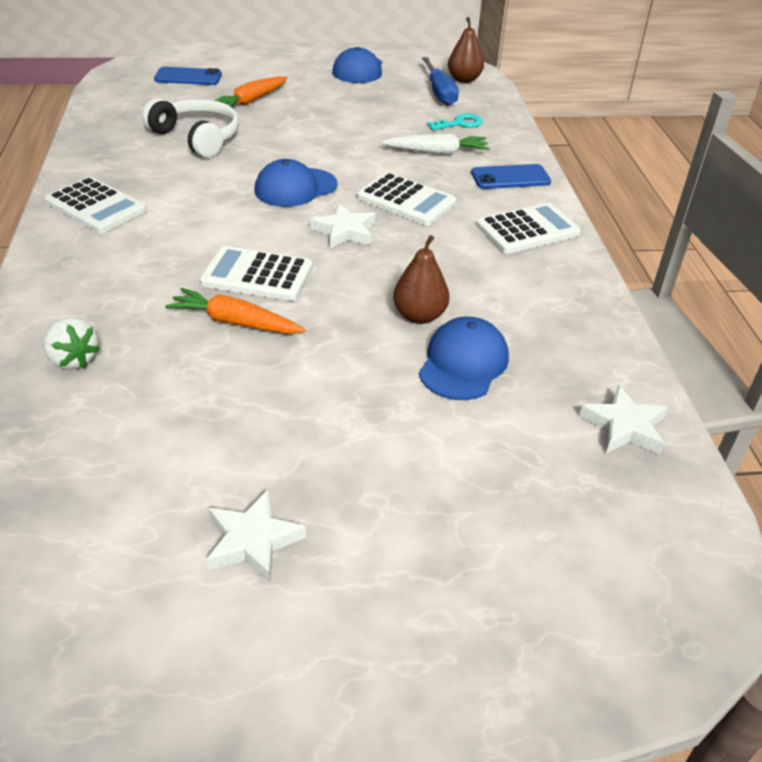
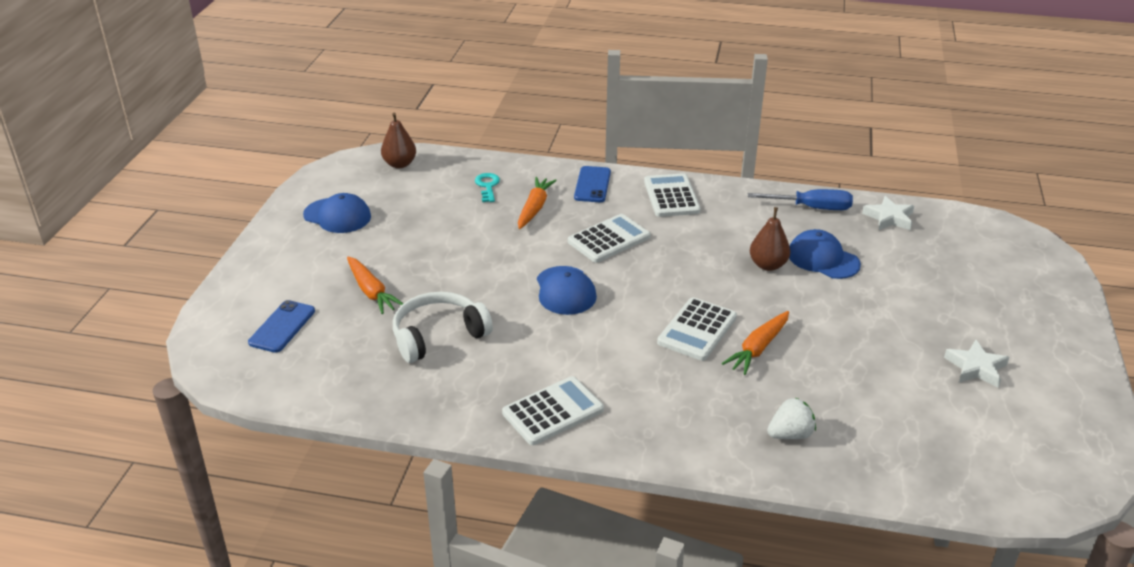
camera: 70 degrees left, 5 degrees down
(345, 231) = (646, 277): white star -> none
(437, 152) = (534, 208): white carrot -> orange carrot
(439, 93) = (420, 182): blue screwdriver -> blue screwdriver (811, 208)

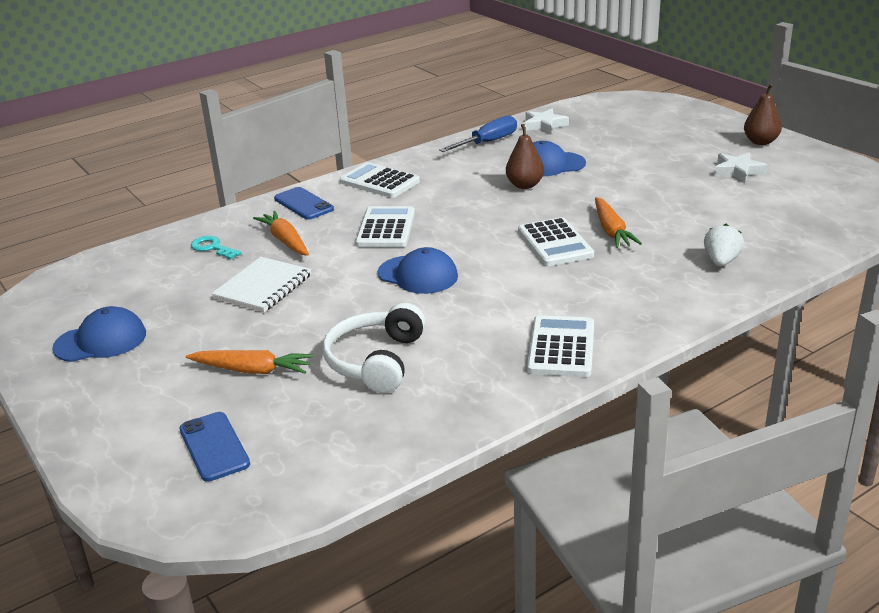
camera: 45 degrees left, 5 degrees down
(399, 164) = (91, 275): brown pear -> brown pear (760, 142)
(467, 236) = (263, 287): none -> white notebook

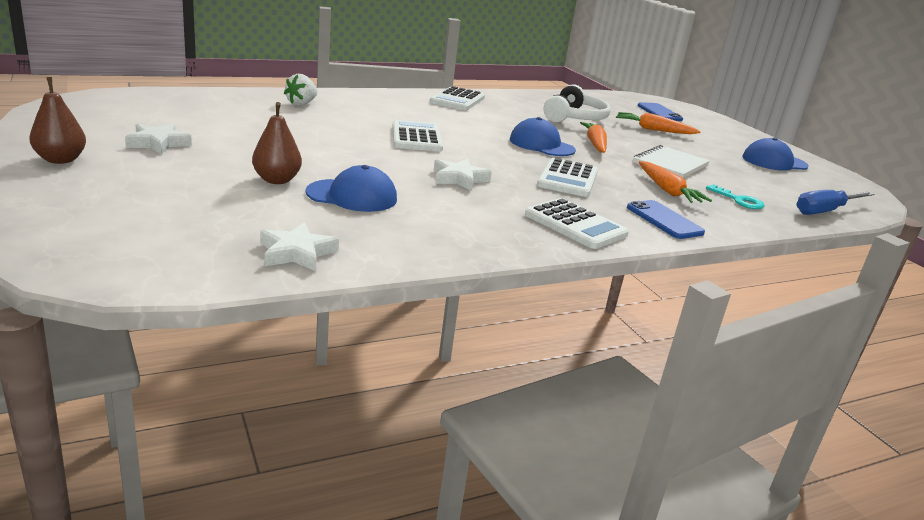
camera: 175 degrees left, 5 degrees down
(483, 201) = (459, 179): none -> white star
(488, 142) = (408, 245): blue screwdriver -> blue screwdriver (824, 211)
(524, 185) = (403, 182): brown pear -> brown pear (276, 180)
(611, 230) = (359, 134): orange carrot -> orange carrot (595, 144)

